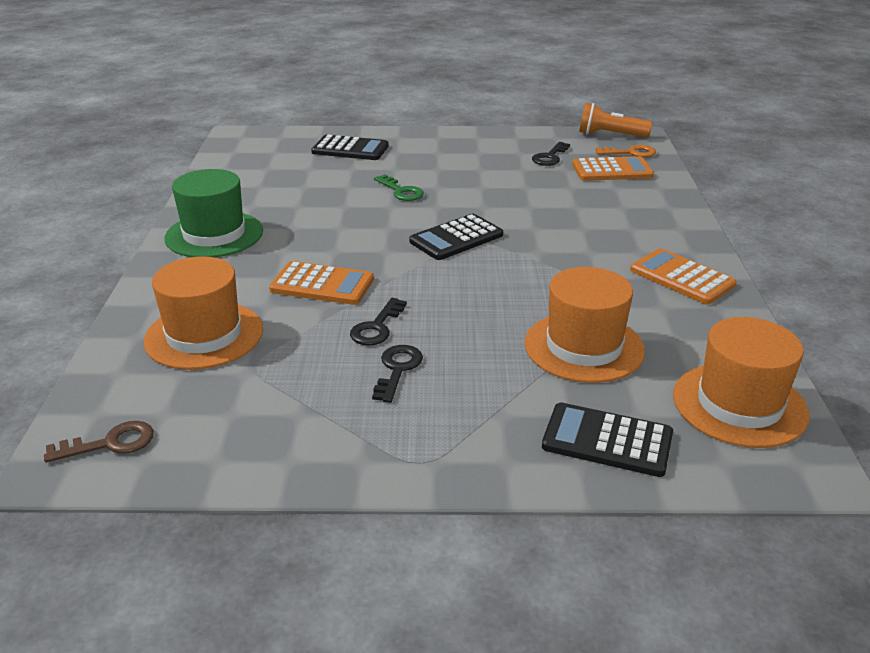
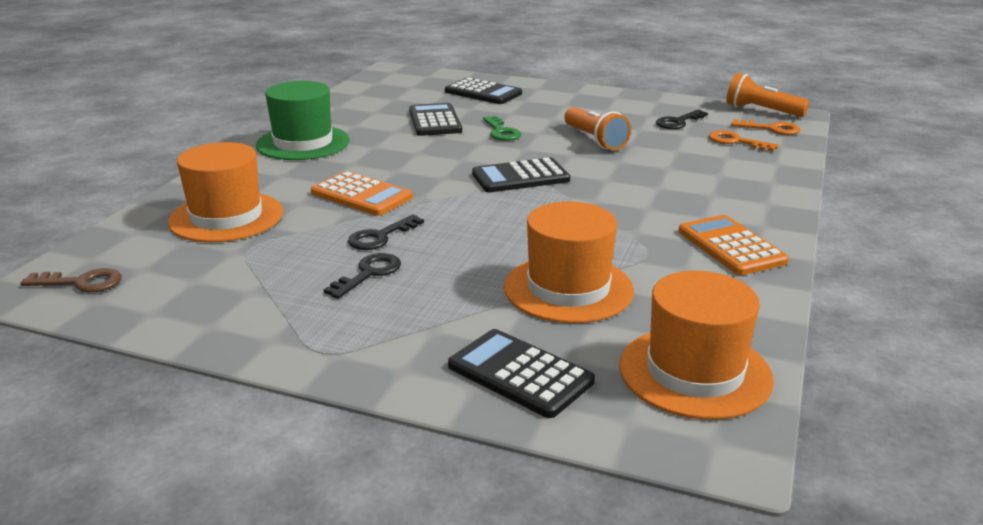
camera: 20 degrees right, 5 degrees down
(328, 188) = (434, 121): none -> black calculator
(492, 187) = (595, 140): none -> orange flashlight
(612, 170) = (736, 141): orange calculator -> orange key

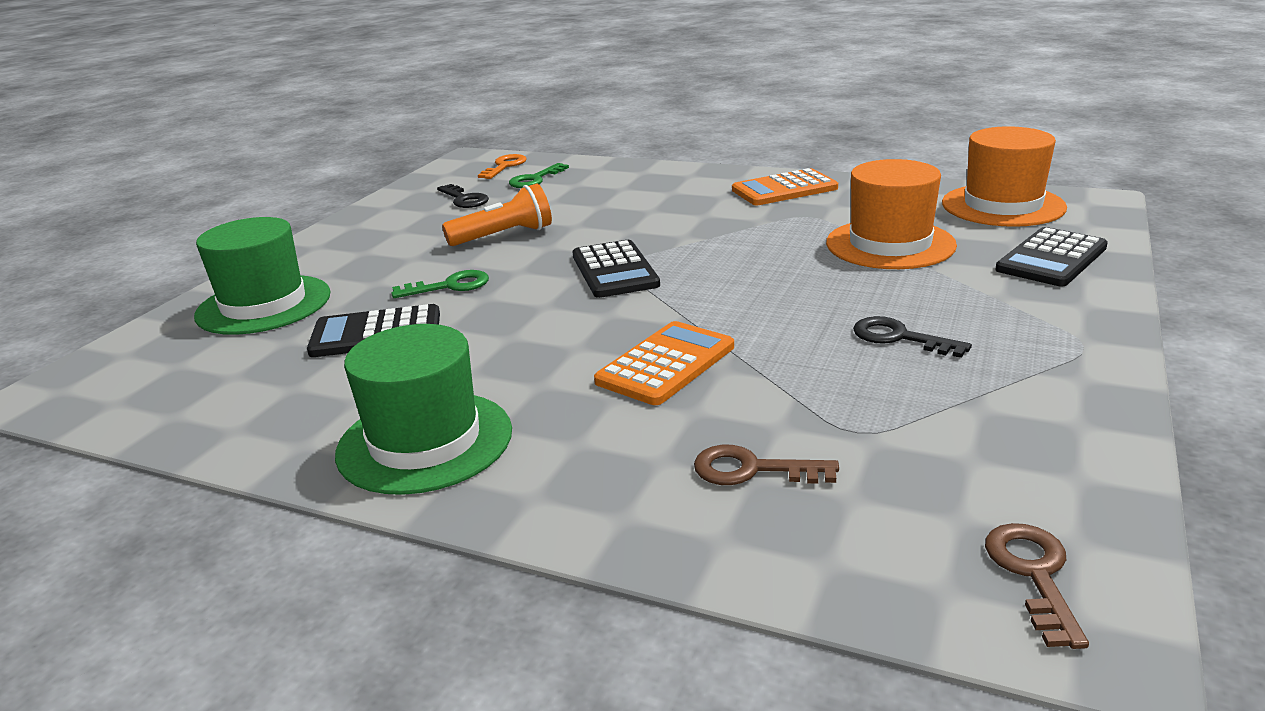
camera: 85 degrees left, 0 degrees up
(226, 217) = (752, 470): orange hat -> brown key
(380, 237) = (798, 339): black key -> none
(483, 92) = (264, 305): black calculator -> green hat
(736, 141) = (535, 179): orange key -> green key
(761, 111) = (449, 167): orange flashlight -> none

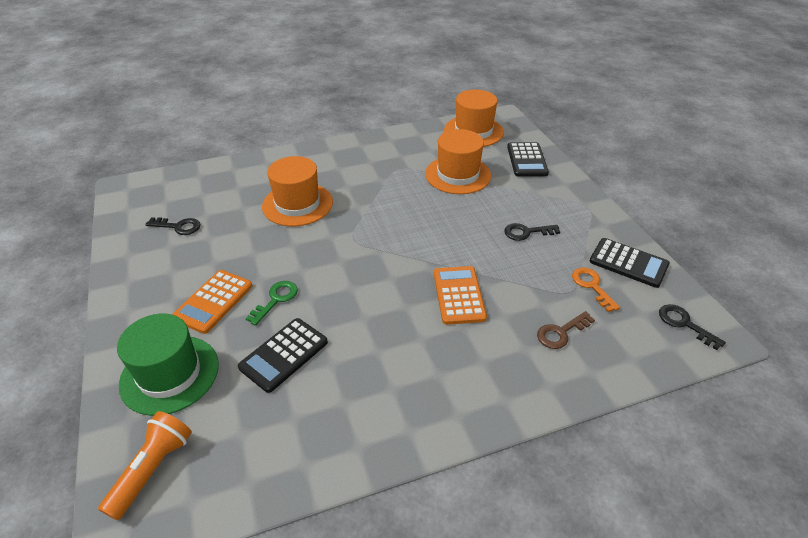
camera: 45 degrees left, 15 degrees up
(425, 441) = (417, 403): green hat -> none
(504, 236) = (252, 247): orange flashlight -> orange flashlight (153, 469)
(505, 166) = (164, 187): orange key -> orange key (592, 286)
(535, 179) = (204, 192): green key -> none
(615, 215) = (297, 204): none -> orange hat
(615, 270) = (354, 246): black calculator -> black calculator (628, 263)
(784, 189) = (364, 152): orange calculator -> orange calculator (213, 301)
(1033, 574) = (684, 324): brown key -> black key

